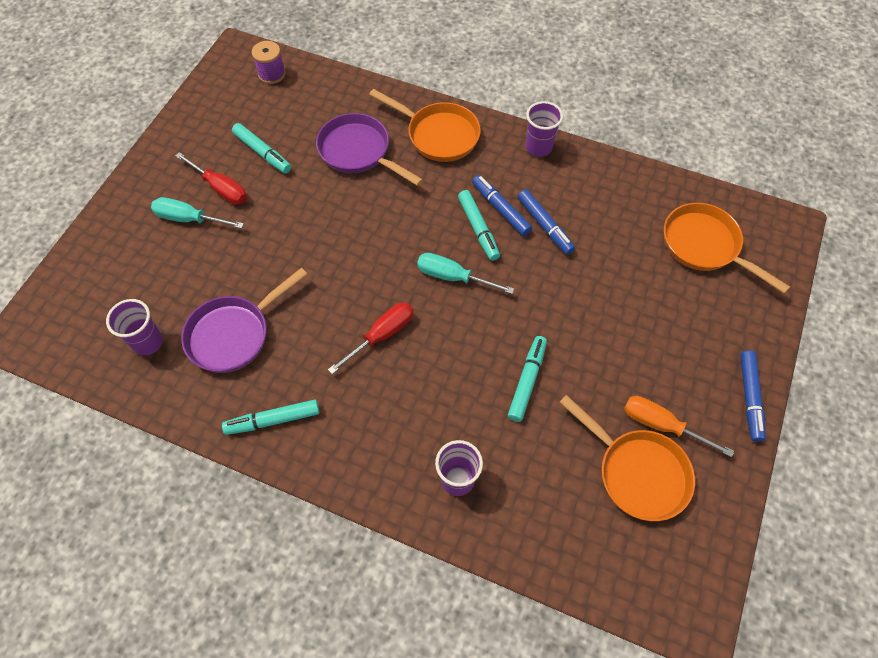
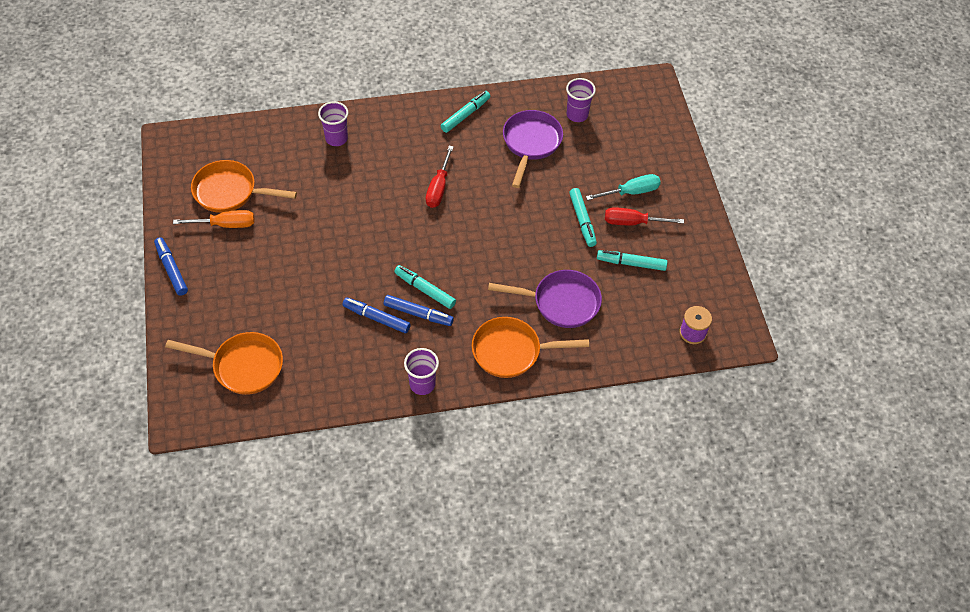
camera: 145 degrees right, 5 degrees down
(452, 277) = (419, 246): turquoise screwdriver -> none
(527, 381) = (326, 208): turquoise marker -> turquoise marker (582, 220)

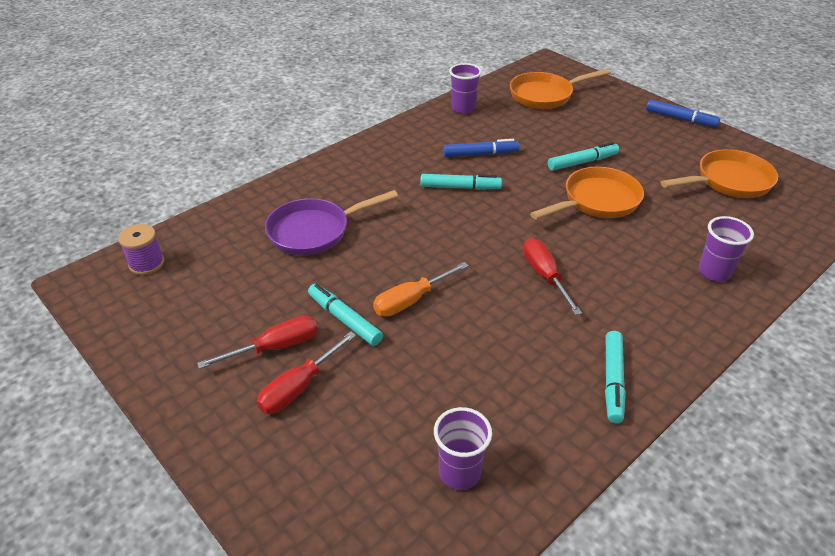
camera: 150 degrees right, 15 degrees down
(226, 224) = (691, 159): orange screwdriver -> orange screwdriver (410, 301)
(418, 314) = (447, 170): blue marker -> none
(422, 384) = (397, 133): purple cup -> purple cup (463, 108)
(511, 351) = (337, 178): orange pan -> orange pan (597, 201)
(531, 143) = (489, 386): purple pan -> none
(631, 192) = (298, 388): turquoise screwdriver -> red screwdriver
(631, 263) = (253, 300): turquoise marker -> turquoise marker (582, 162)

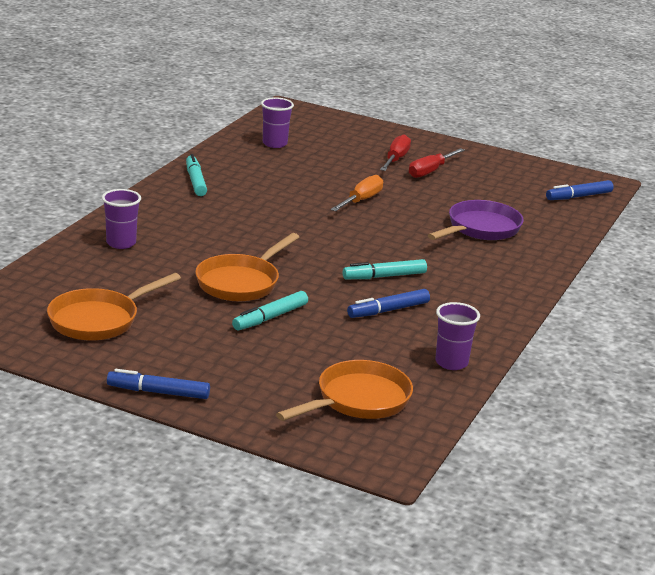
camera: 155 degrees right, 15 degrees down
(146, 263) = (578, 196): purple spool -> blue marker
(344, 319) = (399, 187): turquoise marker -> none
(544, 275) = (267, 225): red screwdriver -> none

